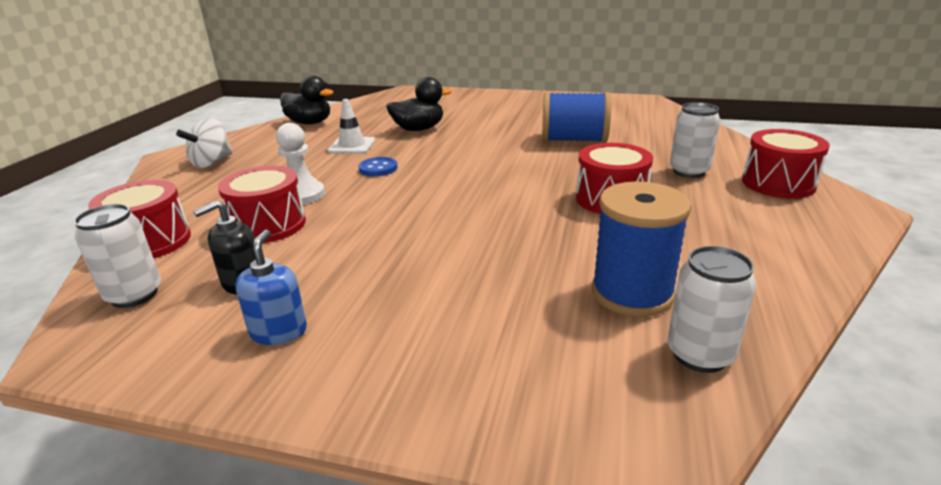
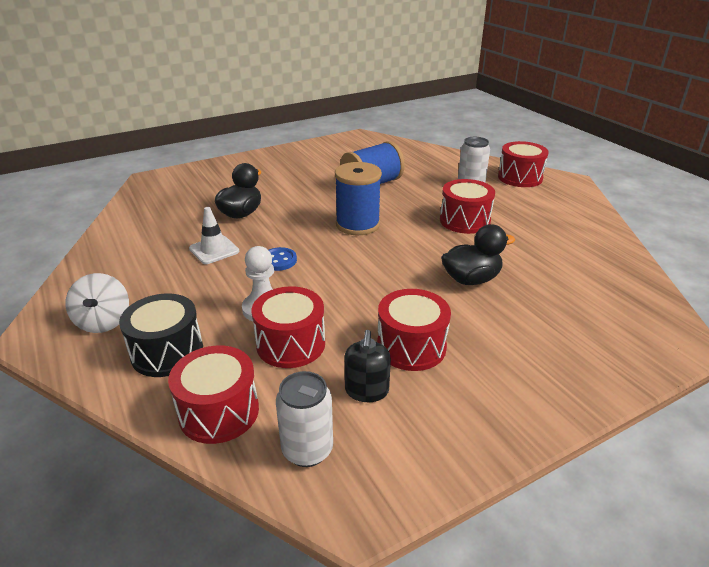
camera: 45 degrees left, 5 degrees up
(201, 194) = (167, 352): none -> black drum
(278, 331) = (454, 401): blue soap dispenser -> none
(310, 123) = (120, 243): black duck -> black duck (471, 279)
(338, 272) = (411, 346): none -> red drum
(632, 293) = (564, 273): blue spool -> blue spool (357, 224)
(699, 354) = (631, 288): white can -> none

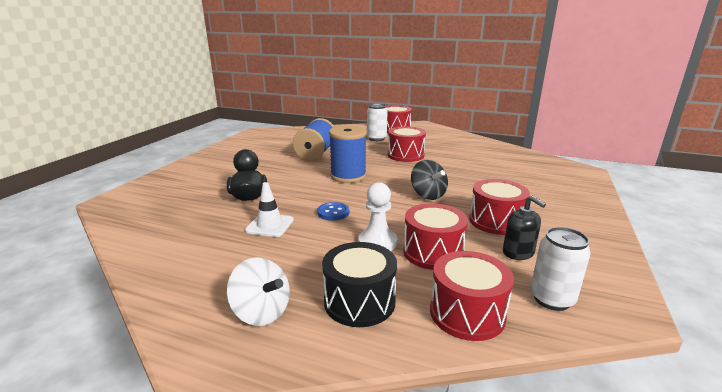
camera: 40 degrees left, 10 degrees down
(397, 281) = (428, 195): none -> black spinning top
(471, 279) = (461, 179): black duck -> none

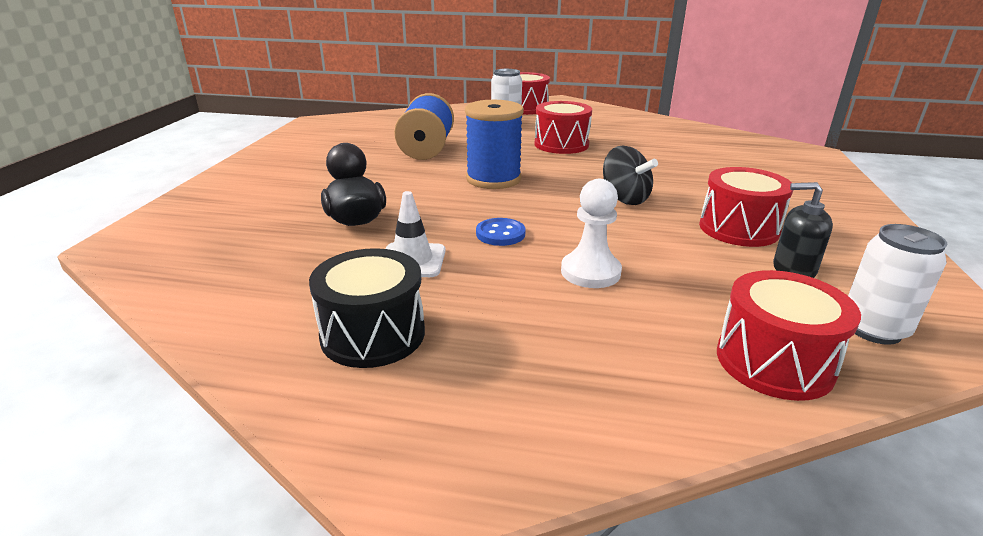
camera: 10 degrees left, 5 degrees up
(261, 312) = (471, 395): white spinning top -> none
(359, 302) = (613, 362): black drum -> black drum (373, 334)
(433, 252) = (677, 279): red drum -> none
(518, 253) = (793, 269): black soap dispenser -> black soap dispenser turned 150 degrees clockwise

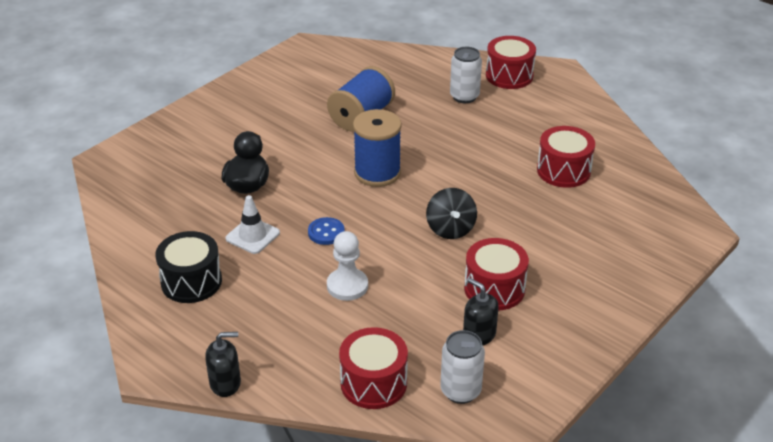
camera: 30 degrees right, 10 degrees up
(561, 144) = (479, 145): red drum -> red drum (563, 171)
(580, 457) = (225, 383): none -> black soap dispenser

